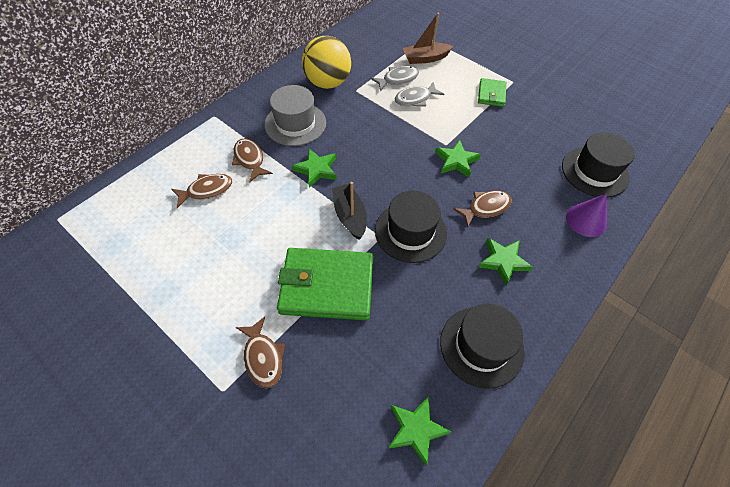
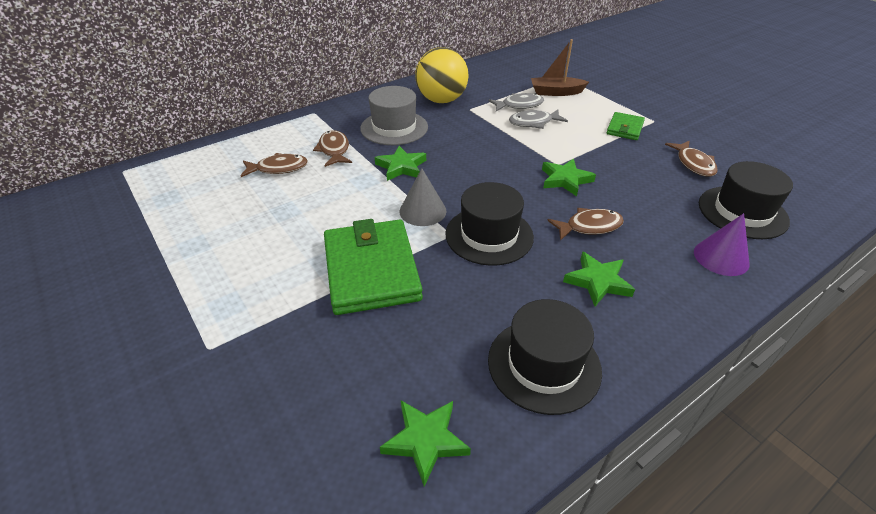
camera: 15 degrees right, 15 degrees down
(263, 357) = (269, 324): brown fish -> brown fish (693, 164)
(327, 286) = (371, 270): green wallet -> green wallet turned 60 degrees clockwise
(350, 216) = (422, 211): black boat -> grey cone

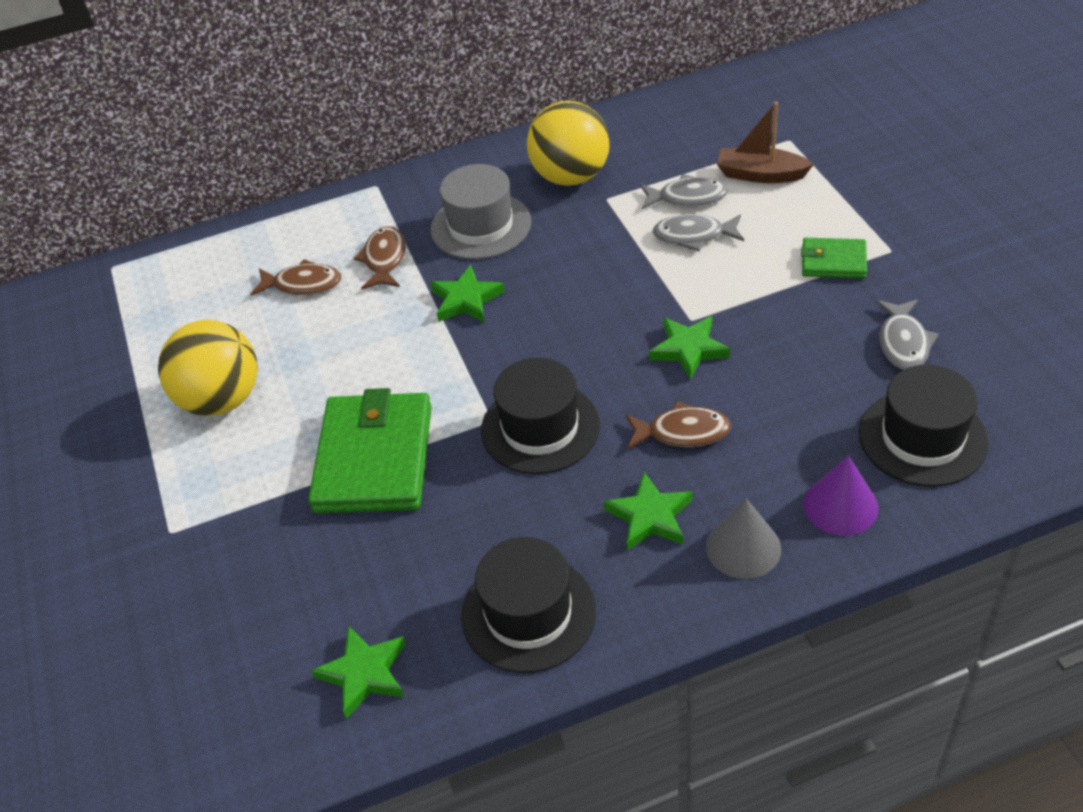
camera: 20 degrees right, 5 degrees up
(233, 245) = (222, 400): none -> yellow ball
(422, 211) = (468, 378): grey cone -> grey cone (743, 547)
(625, 128) = (833, 261): green wallet -> green wallet turned 60 degrees clockwise
(693, 164) = (903, 342): brown fish -> grey fish

